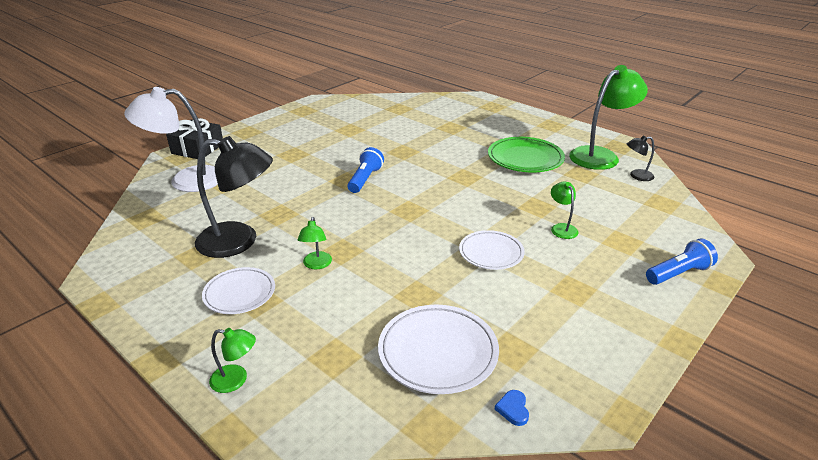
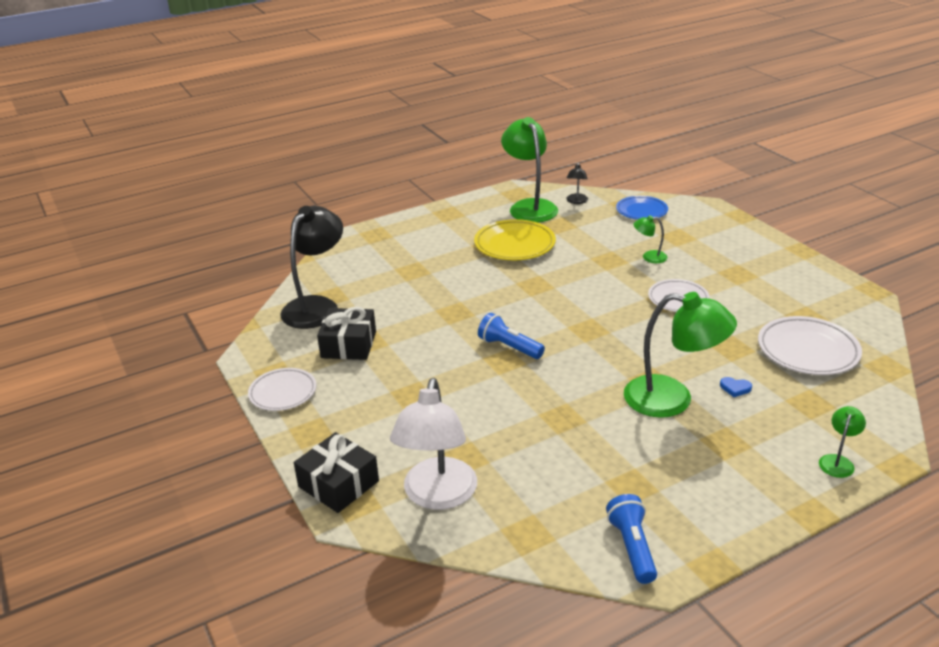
camera: 70 degrees left, 0 degrees up
(239, 241) = (612, 451): black lamp -> black lamp (316, 306)
(239, 293) = (711, 454): white plate -> white plate (283, 392)
(316, 265) = (672, 399): green lamp -> green lamp, size x2.18
(343, 124) = (348, 345): none -> black gift
(513, 409) = (868, 330): blue heart -> blue heart (735, 388)
(525, 159) = (514, 244): green plate -> yellow plate
(657, 213) = (641, 211): none -> blue plate
(678, 273) = (726, 227): blue flashlight -> blue flashlight (632, 547)

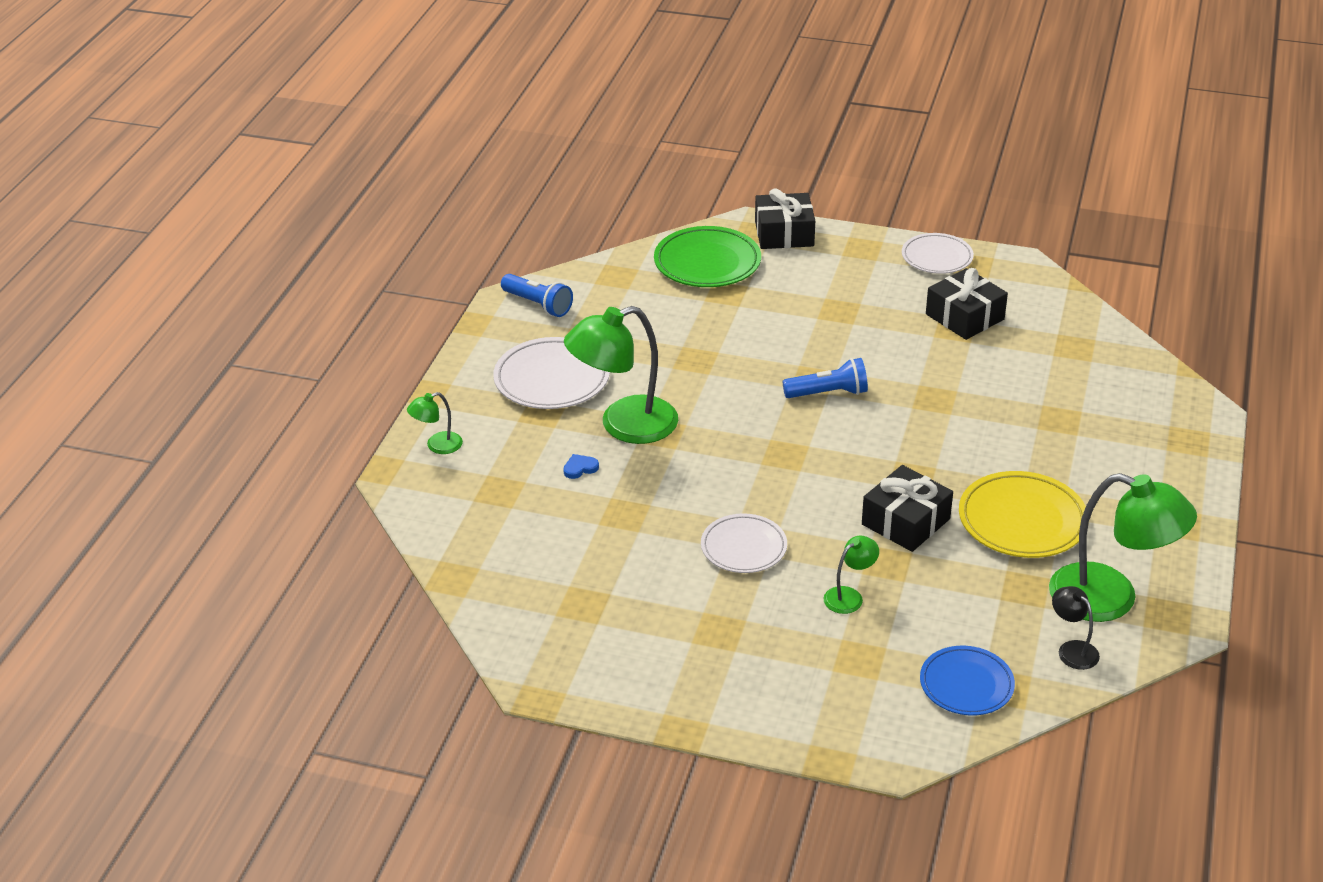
camera: 135 degrees right, 5 degrees up
(316, 306) = (1064, 331): black lamp -> none
(437, 496) = (707, 263): white lamp -> green plate
(572, 270) = (905, 521): none -> black gift
(807, 350) = (547, 554): white plate -> white plate (552, 379)
(837, 461) = (437, 446): green lamp -> green lamp turned 75 degrees clockwise

